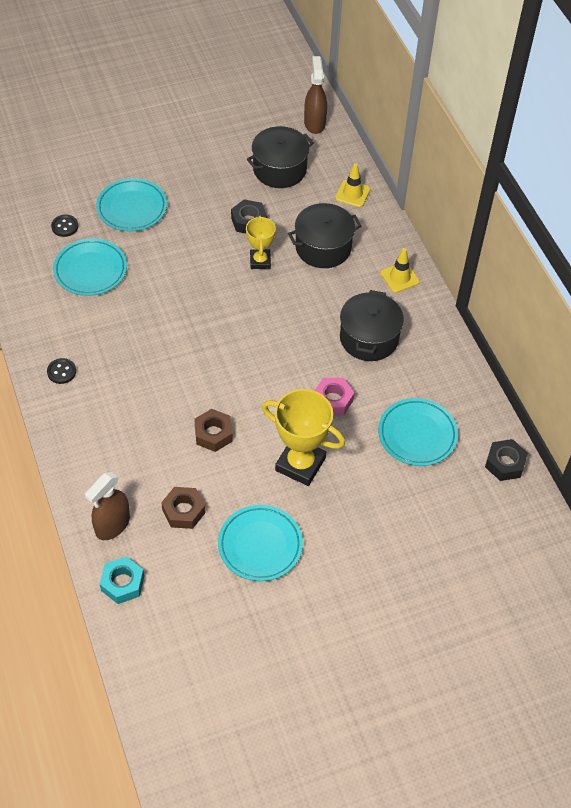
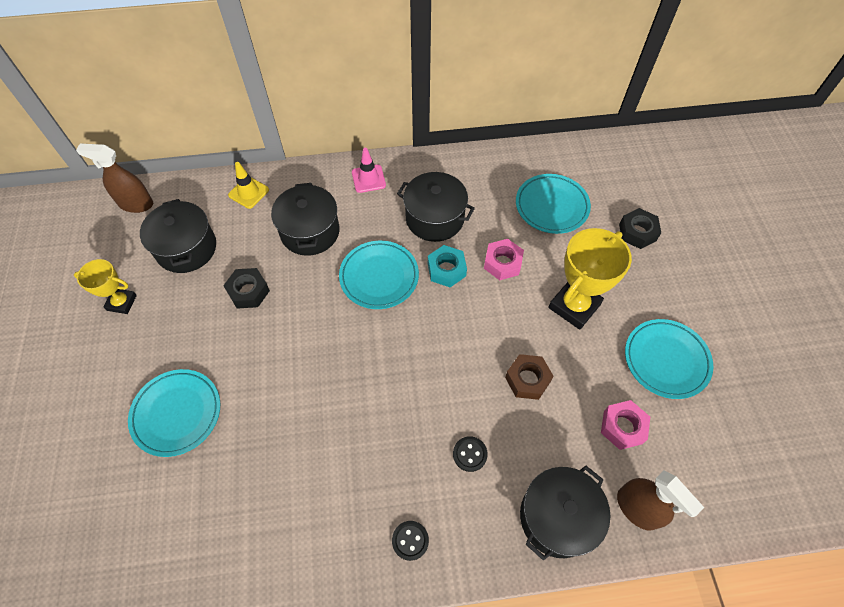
camera: 75 degrees left, 5 degrees up
(65, 226) = (173, 504): black button -> black button (470, 454)
(90, 270) = (259, 480): turquoise plate -> turquoise plate (379, 277)
(95, 467) = (557, 517): none -> black pot
(122, 583) = (712, 508): turquoise nut -> turquoise nut (446, 270)
(183, 511) = (622, 427): brown nut -> pink nut
(260, 261) = (308, 291): yellow trophy -> yellow trophy (122, 303)
(399, 277) = (368, 179): yellow traffic cone -> pink traffic cone
(505, 463) = (589, 153): black nut -> black nut (637, 232)

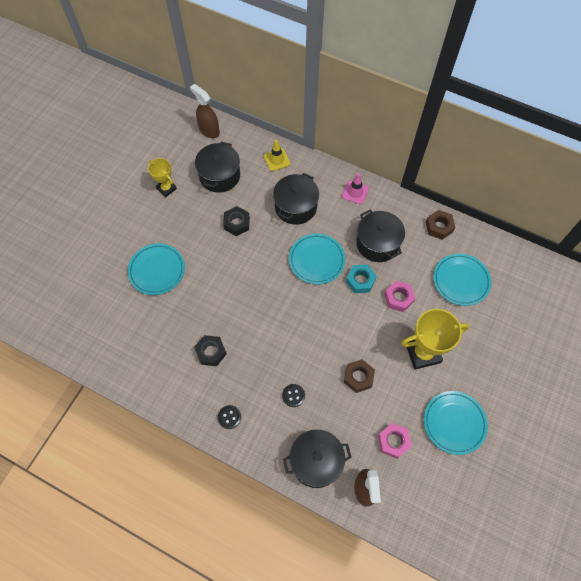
camera: 35 degrees right, 5 degrees up
(486, 165) = (439, 227): none -> brown nut
(637, 232) = (505, 333): black nut -> black nut (211, 352)

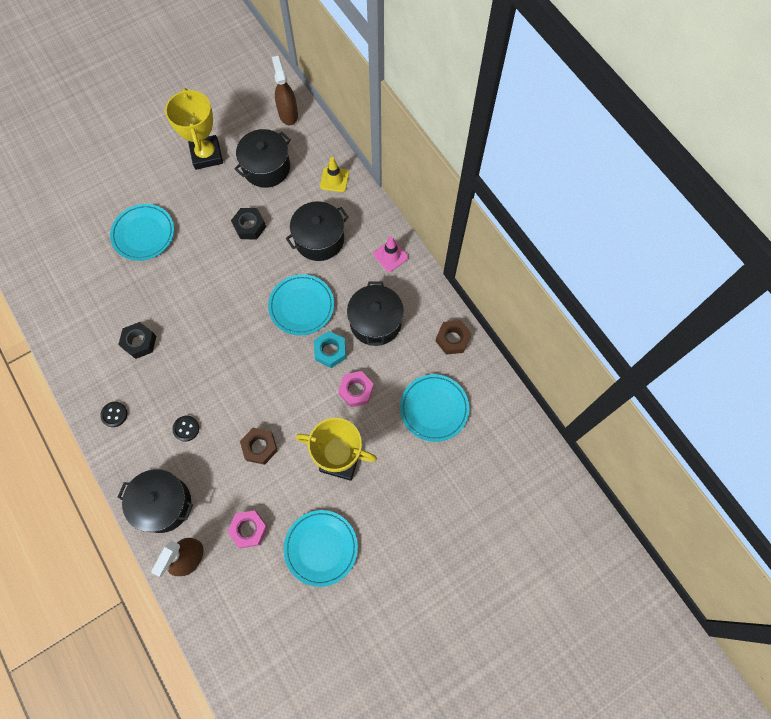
camera: 30 degrees right, 5 degrees up
(166, 188) = (206, 155): yellow trophy -> yellow trophy, size x1.70

